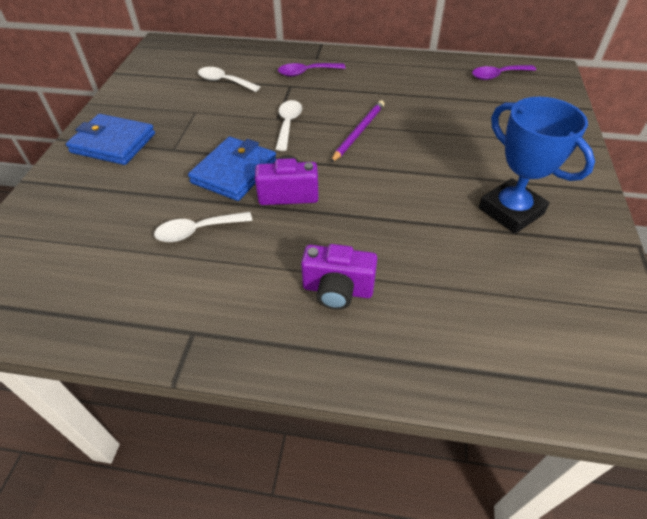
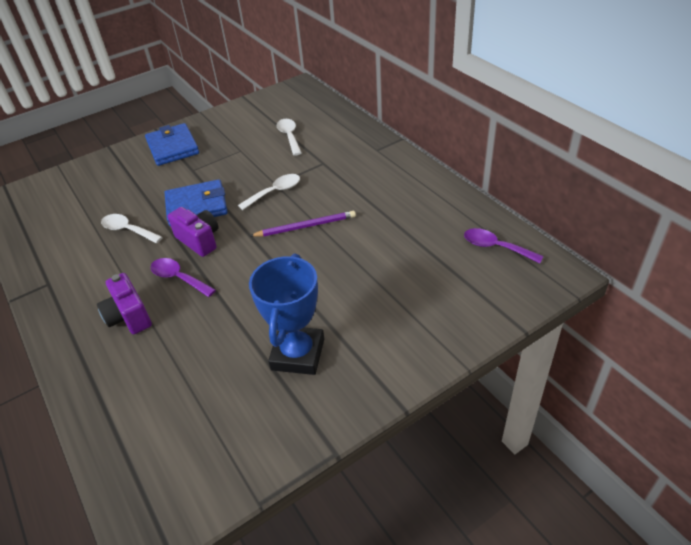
camera: 50 degrees right, 5 degrees down
(306, 72) = (350, 158): purple spoon -> purple spoon (178, 278)

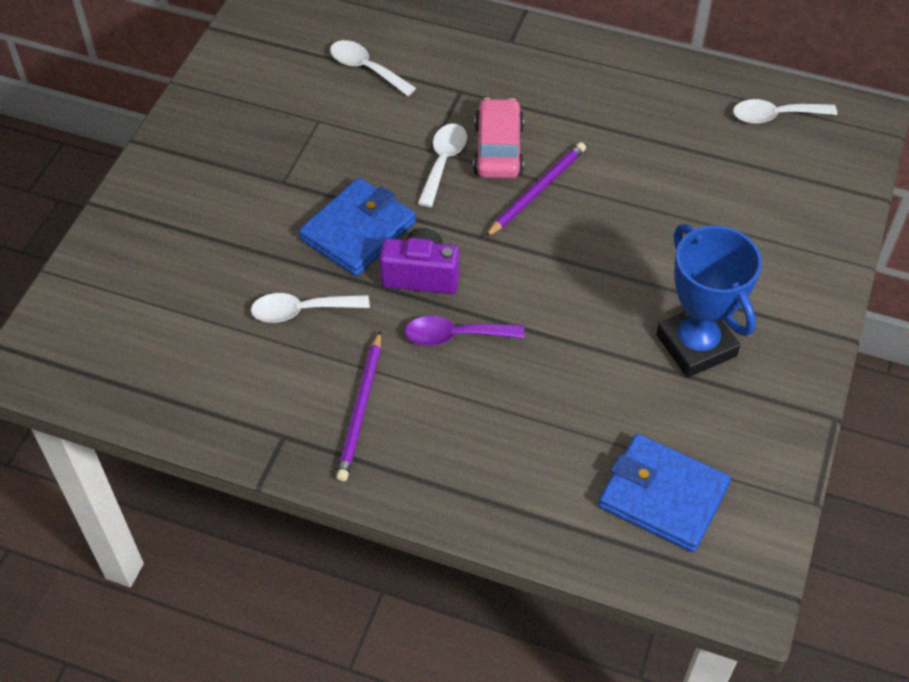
camera: 40 degrees left, 10 degrees up
(94, 290) = (361, 409): none -> purple pencil
(129, 316) = (452, 413): purple camera -> none
(173, 147) = (205, 159): blue wallet -> blue wallet (662, 496)
(309, 198) = (498, 149): none -> pink car
(495, 247) = (775, 116): purple spoon -> white spoon

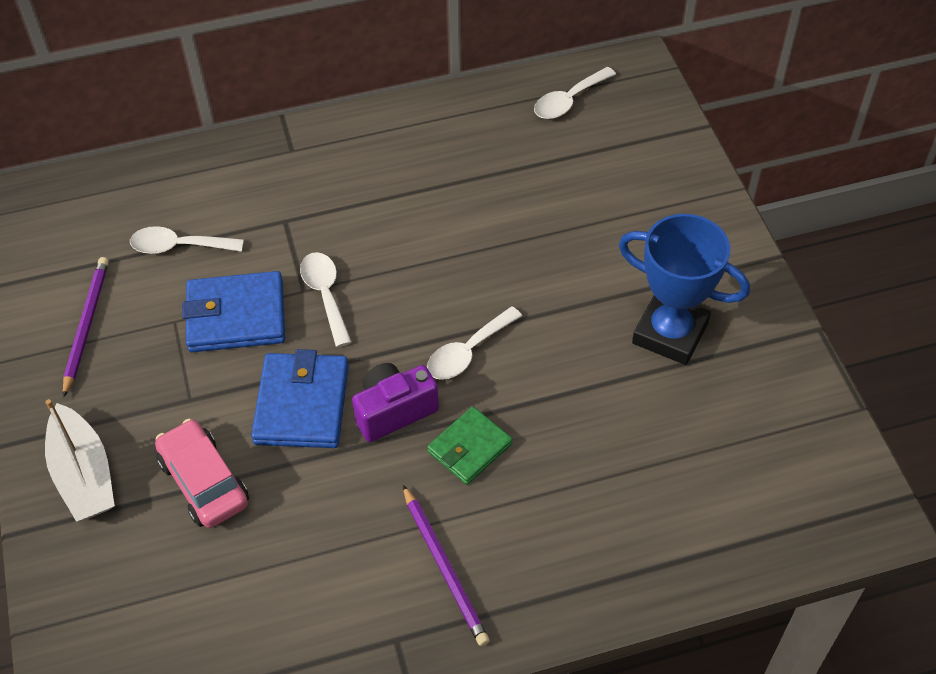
camera: 35 degrees left, 0 degrees up
(170, 192) = (84, 474): none -> white boat
(301, 311) = (313, 511): white spoon -> white spoon (467, 352)
(455, 336) = (469, 448): purple spoon -> green wallet
(498, 149) = (365, 256): pink car -> pink car (204, 482)
(537, 191) = (430, 274): purple pencil -> purple pencil (86, 325)
(662, 496) = (751, 478): blue wallet -> blue wallet (236, 316)

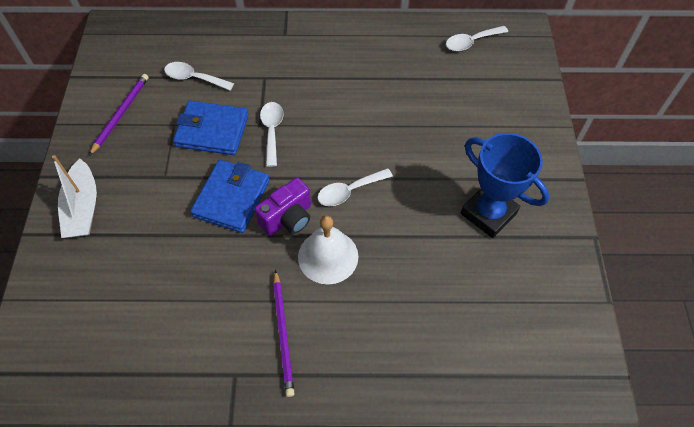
camera: 15 degrees right, 5 degrees up
(204, 482) = (153, 233): pink car -> none
(394, 411) = (288, 218): purple camera -> purple camera turned 150 degrees clockwise
(469, 448) = (328, 256): green wallet -> white bell

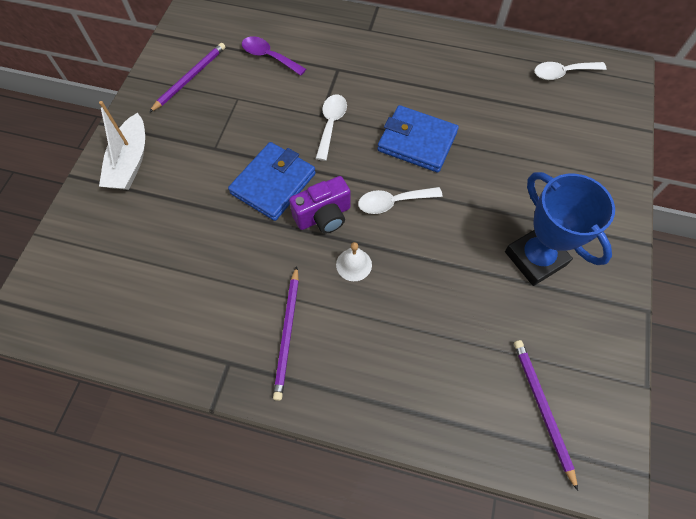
camera: 15 degrees right, 5 degrees up
(194, 78) = (268, 56): white spoon -> purple spoon
(212, 131) = (272, 112): blue wallet -> blue wallet (417, 142)
(328, 256) = (354, 264): white bell -> white bell, size x0.57
(526, 343) = (542, 408): none -> purple pencil

